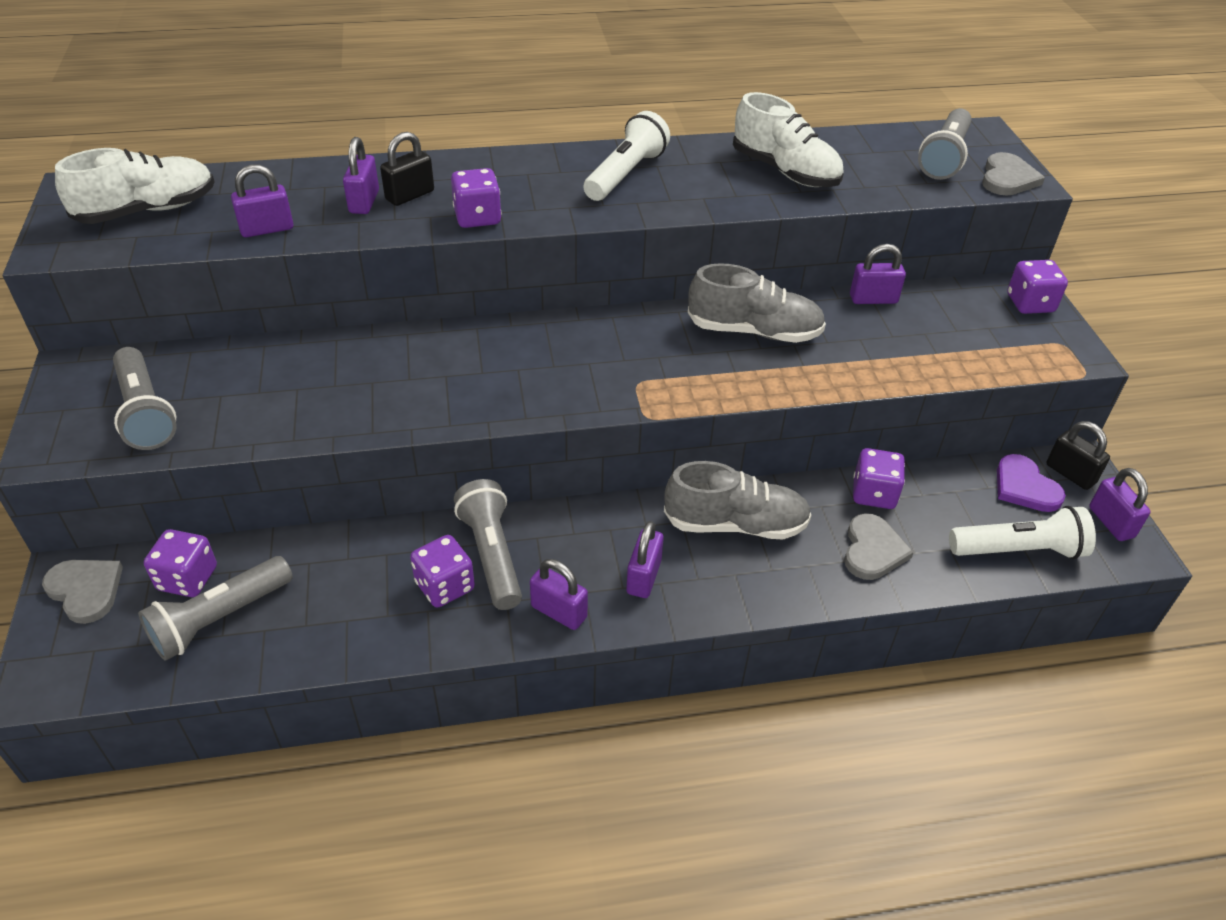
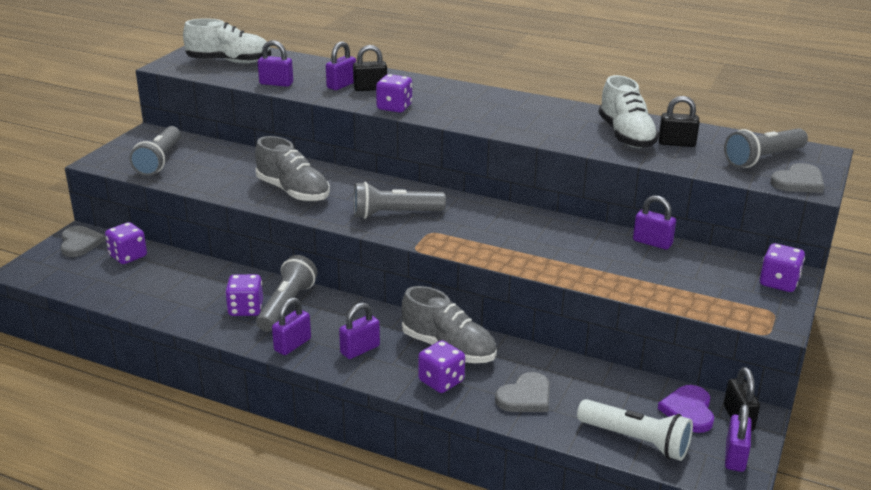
camera: 35 degrees right, 15 degrees down
(219, 619) = (123, 278): grey flashlight -> grey flashlight (395, 214)
(559, 612) = (292, 345): purple padlock -> purple padlock turned 60 degrees clockwise
(626, 174) = (514, 110): white flashlight -> none
(754, 331) = (541, 232): grey shoe -> grey shoe (293, 192)
(845, 165) = (676, 143): none -> black padlock
(874, 494) = (564, 370): purple dice -> purple dice (441, 381)

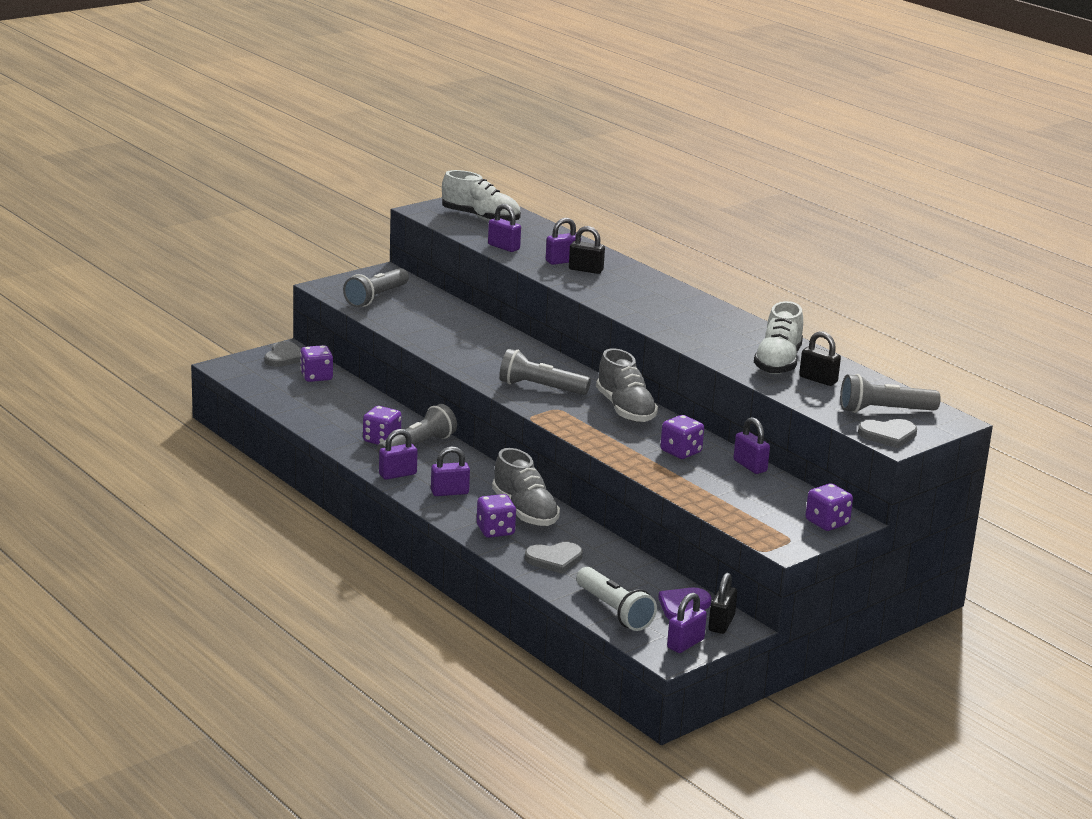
camera: 25 degrees right, 5 degrees down
(293, 192) = (469, 349): grey shoe -> grey shoe (625, 409)
(394, 107) = (589, 291): purple dice -> purple dice (681, 452)

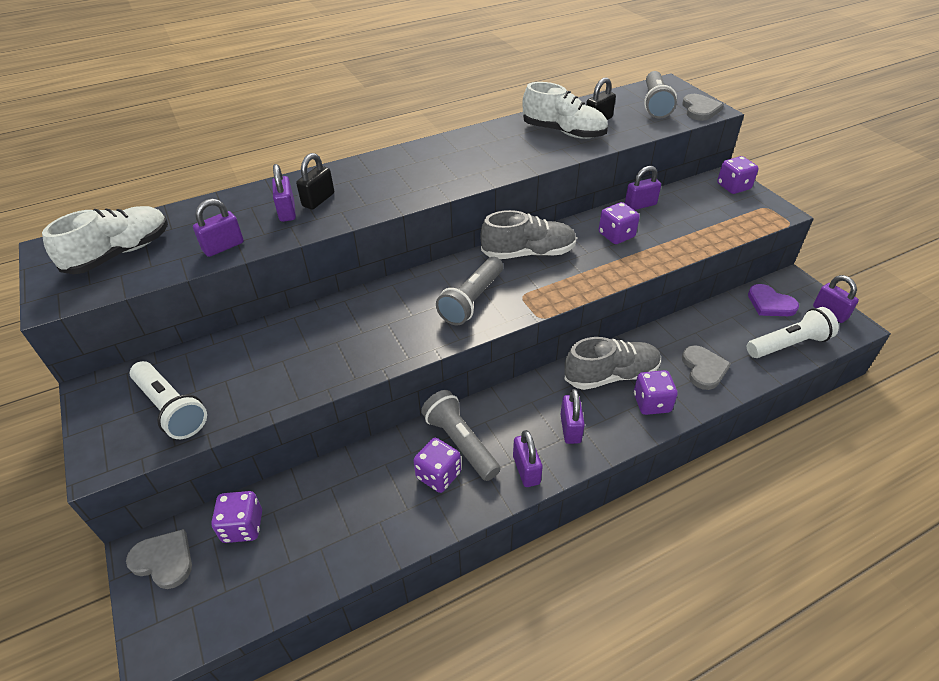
camera: 75 degrees left, 20 degrees up
(376, 297) = (171, 409): grey flashlight -> white flashlight
(721, 623) = (791, 288): black padlock -> none

